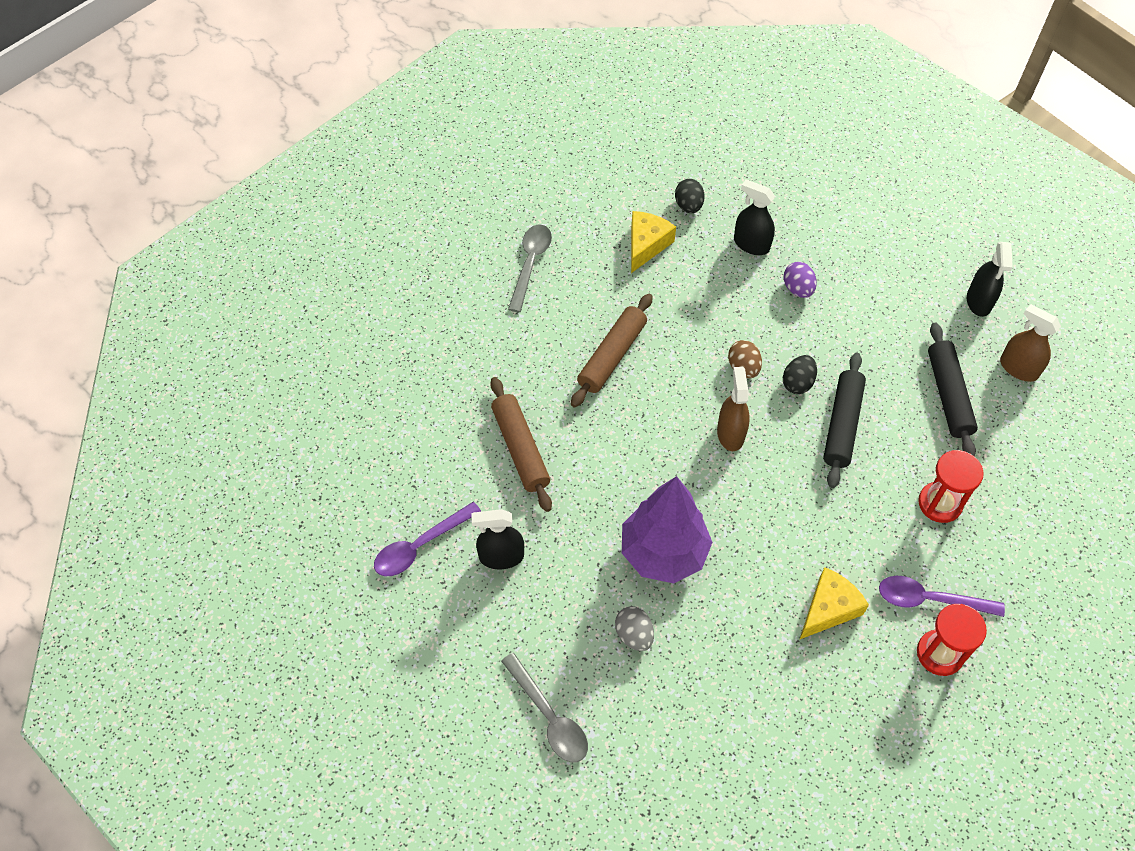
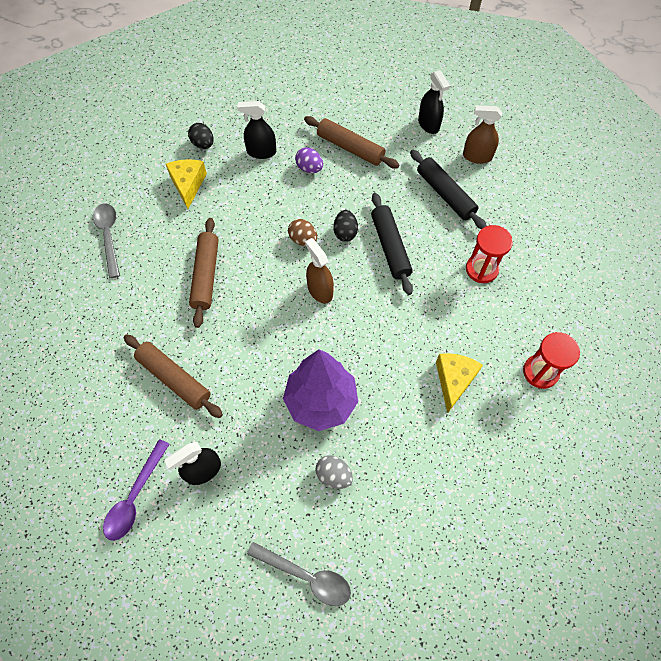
camera: 30 degrees left, 5 degrees up
(861, 287) = (350, 148): none -> brown rolling pin
(930, 599) = (513, 338): purple spoon -> none

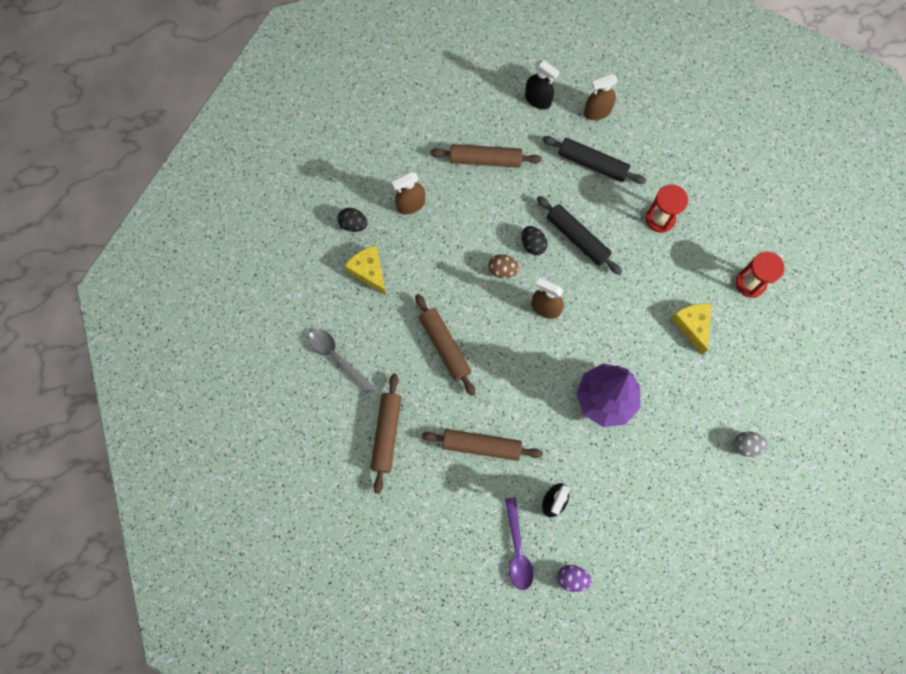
camera: 30 degrees left, 10 degrees up
(100, 321) = (386, 434): none -> brown rolling pin
(261, 152) = (411, 205): black spray bottle -> brown spray bottle
(306, 576) = (675, 530): grey spoon -> none
(309, 168) = (463, 199): purple egg -> purple egg (572, 578)
(333, 475) = (649, 449): grey egg -> grey egg (746, 445)

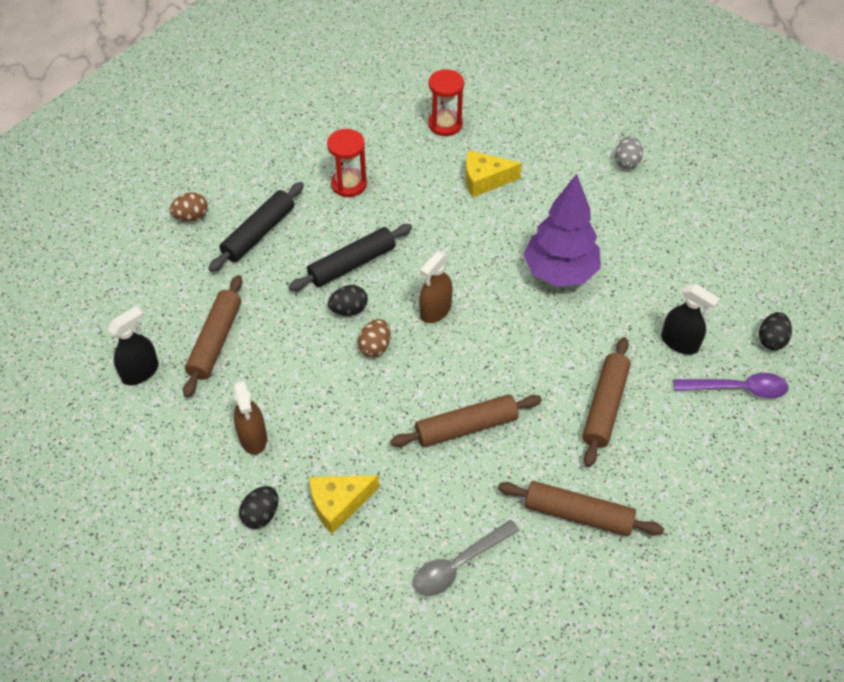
camera: 80 degrees left, 20 degrees down
(538, 100) = (151, 272): black spray bottle -> black spray bottle (140, 372)
(572, 578) = (771, 340): purple egg -> black egg
(597, 112) = (191, 217): brown spray bottle -> brown egg

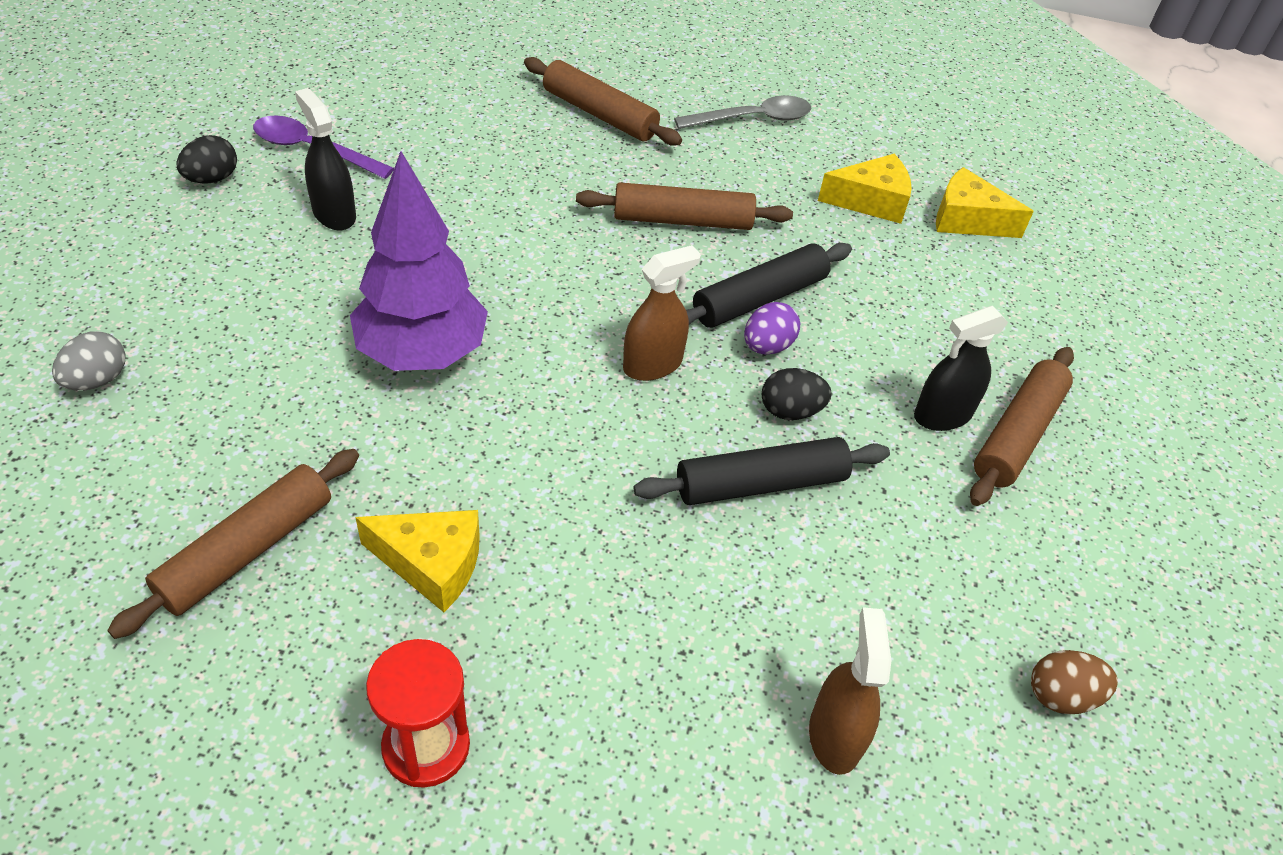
camera: 165 degrees left, 5 degrees down
(140, 372) = (1138, 428): black spray bottle -> black spray bottle (942, 415)
(253, 437) = (969, 295): brown spray bottle -> brown spray bottle (835, 735)
(258, 233) = (923, 606): black rolling pin -> black rolling pin (759, 298)
(261, 515) = (967, 220): black egg -> yellow cheese
(349, 184) = (711, 657): red hourglass -> none
(375, 347) = (767, 346): brown egg -> purple egg
(605, 406) = (493, 185): brown rolling pin -> brown rolling pin (247, 550)
(627, 162) = (130, 502): grey egg -> grey egg (97, 380)

